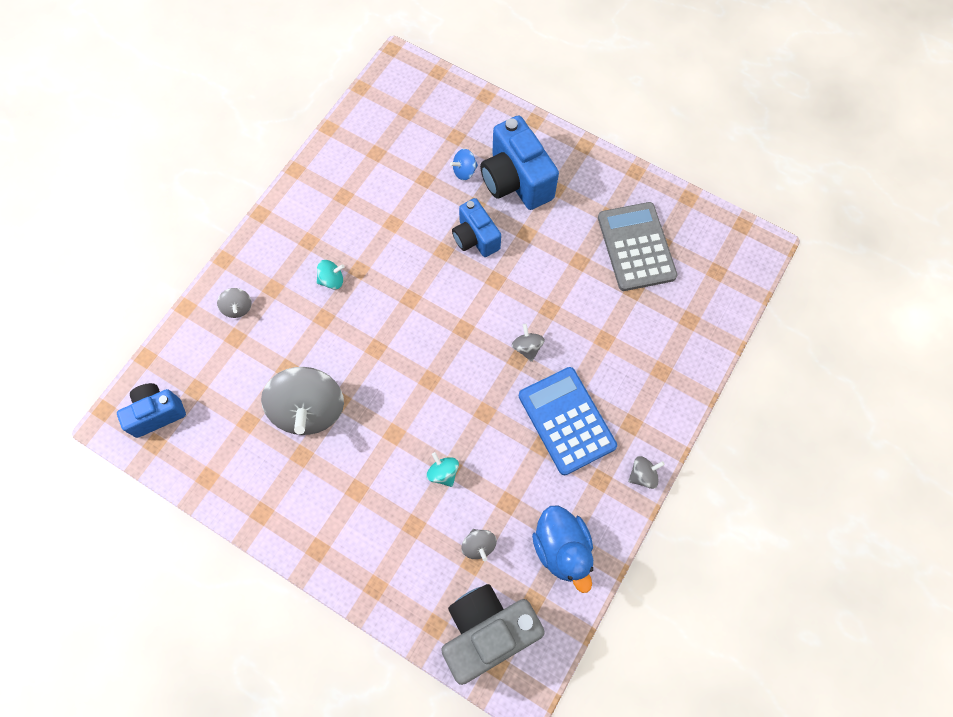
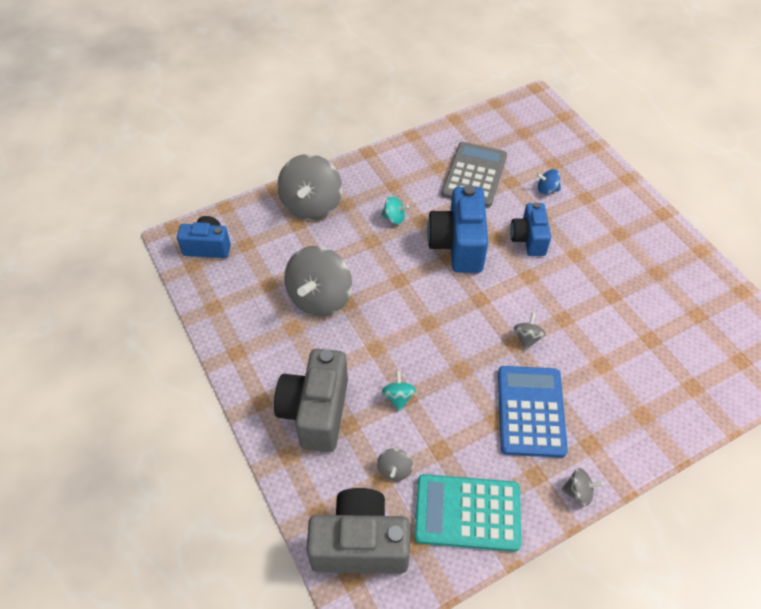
camera: 30 degrees right, 15 degrees down
(238, 308) = (312, 205): grey spinning top -> grey spinning top, size x2.28
(375, 530) = (316, 412): none -> grey camera
(516, 181) = (587, 214): blue camera -> blue camera (458, 245)
(562, 548) = (467, 513): blue duck -> turquoise calculator
(636, 247) = (671, 307): grey calculator -> grey calculator (474, 175)

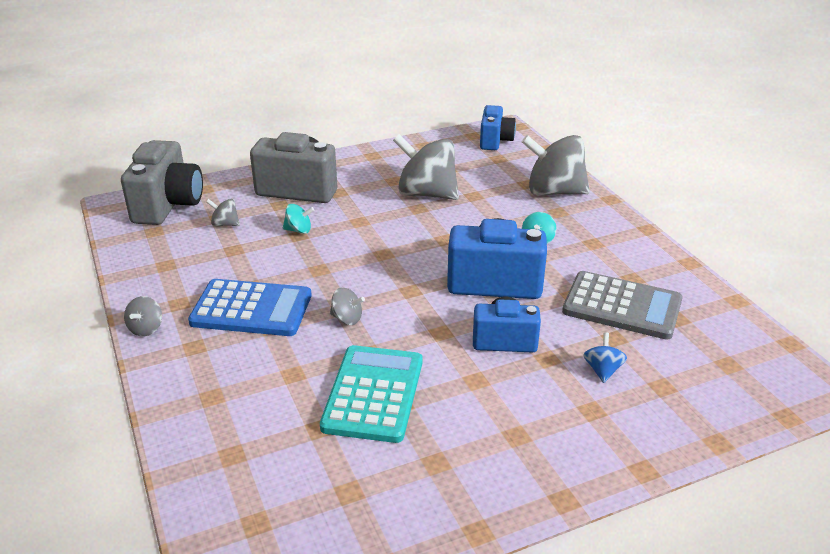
camera: 95 degrees right, 20 degrees down
(467, 513) = (164, 259): turquoise calculator -> turquoise calculator (373, 394)

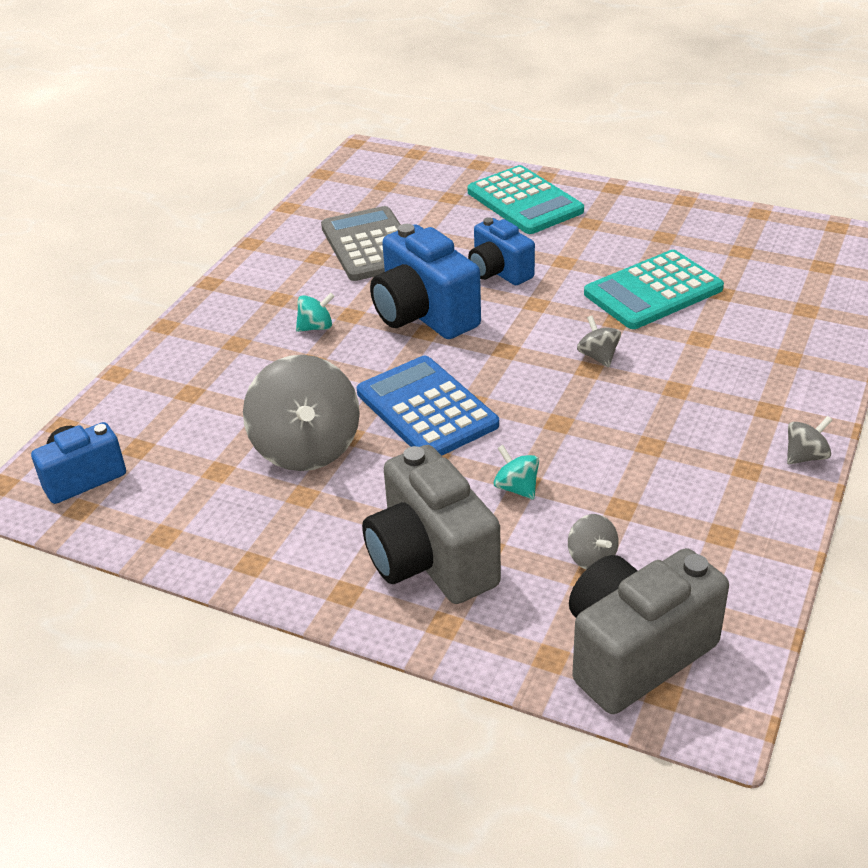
camera: 130 degrees left, 5 degrees up
(251, 309) = (676, 417): blue calculator -> blue calculator (426, 409)
(554, 192) = (190, 365): grey spinning top -> none
(602, 370) = (469, 222): blue spinning top -> none
(602, 422) = (524, 201): none -> turquoise calculator

